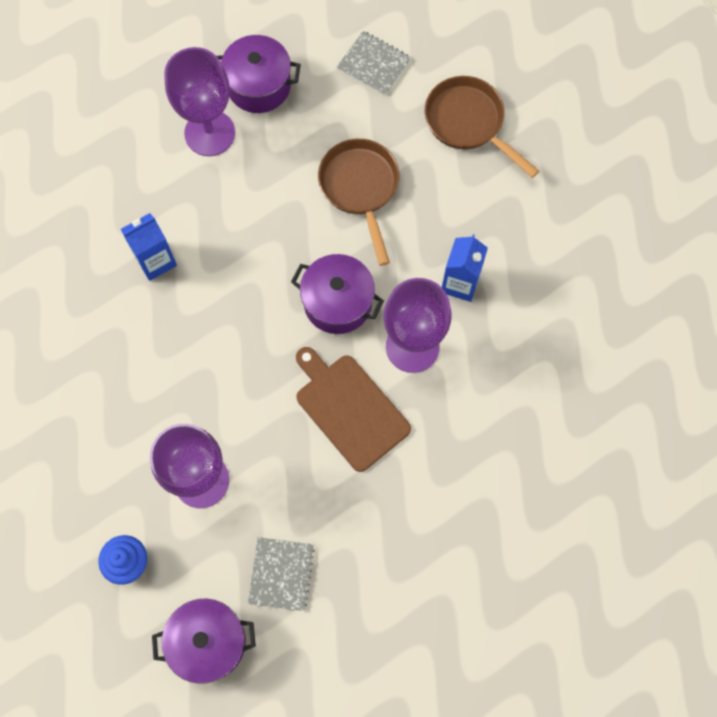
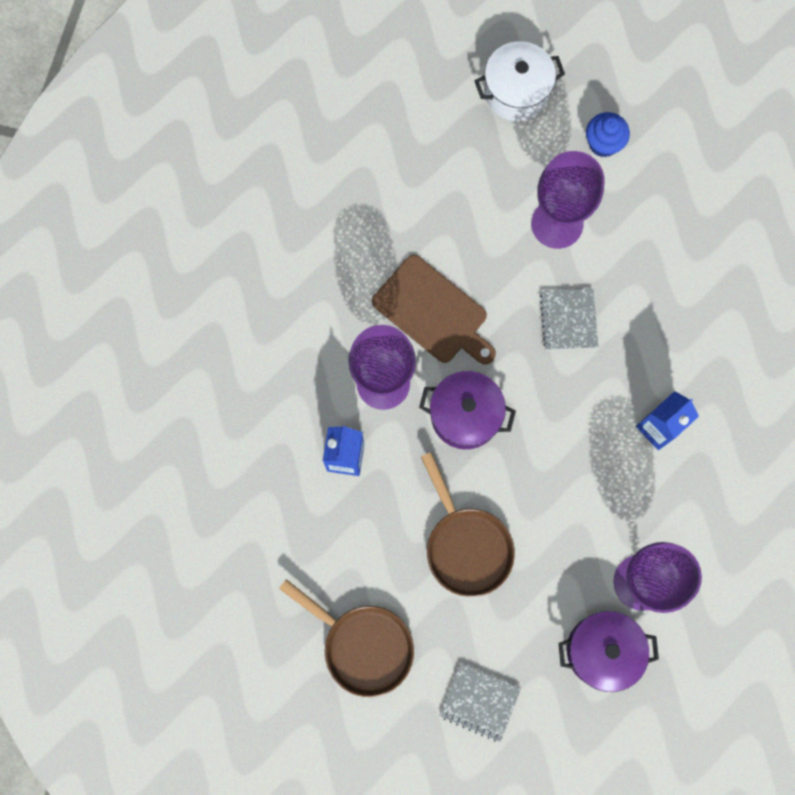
camera: 170 degrees right, 5 degrees up
(208, 642) = (516, 92): purple pot -> white pot
(281, 574) = (465, 156): grey notebook -> grey notebook (568, 320)

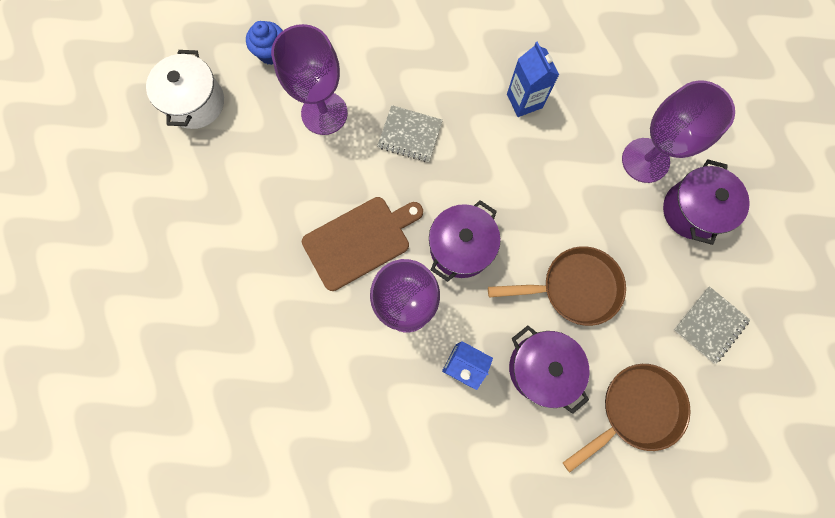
camera: 70 degrees left, 0 degrees up
(370, 537) = (541, 368): none -> purple pot

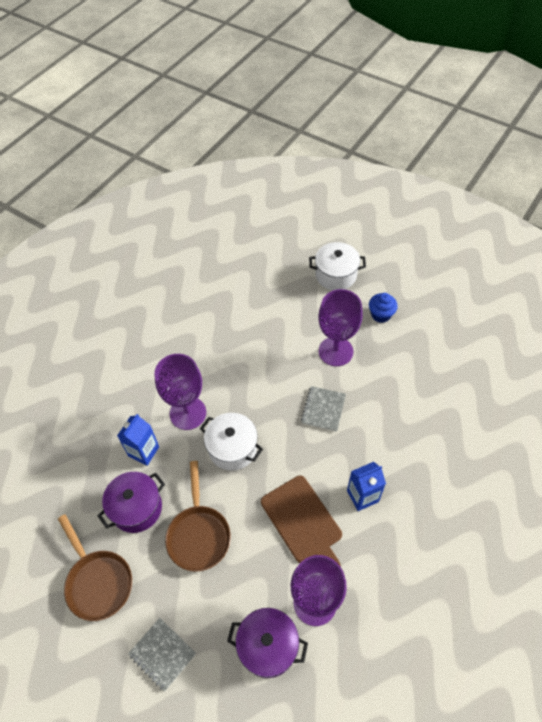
camera: 90 degrees right, 20 degrees down
(360, 241) = (237, 380): brown cutting board -> brown cutting board (303, 522)
(461, 247) = (232, 448): purple pot -> white pot

